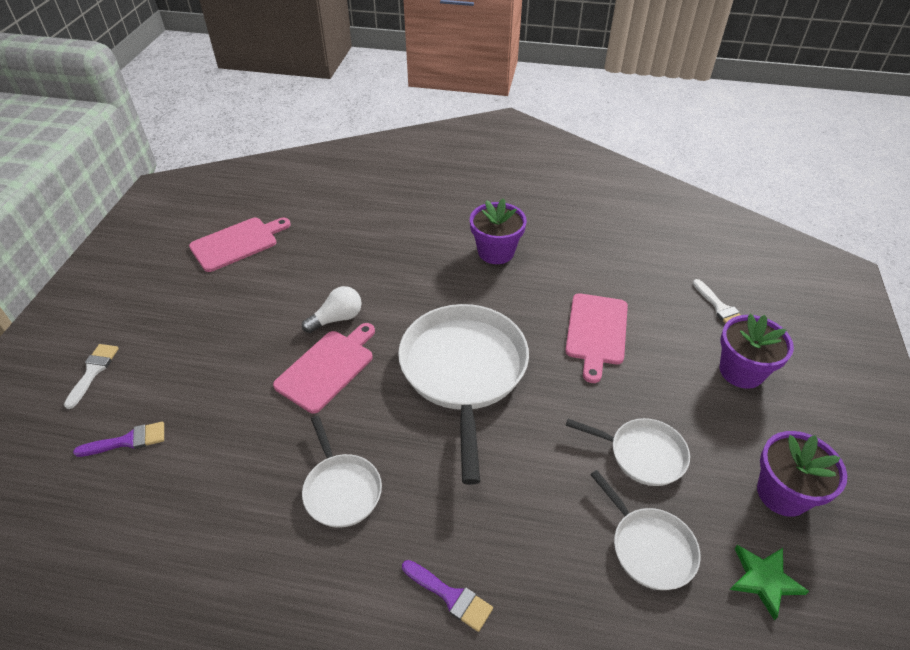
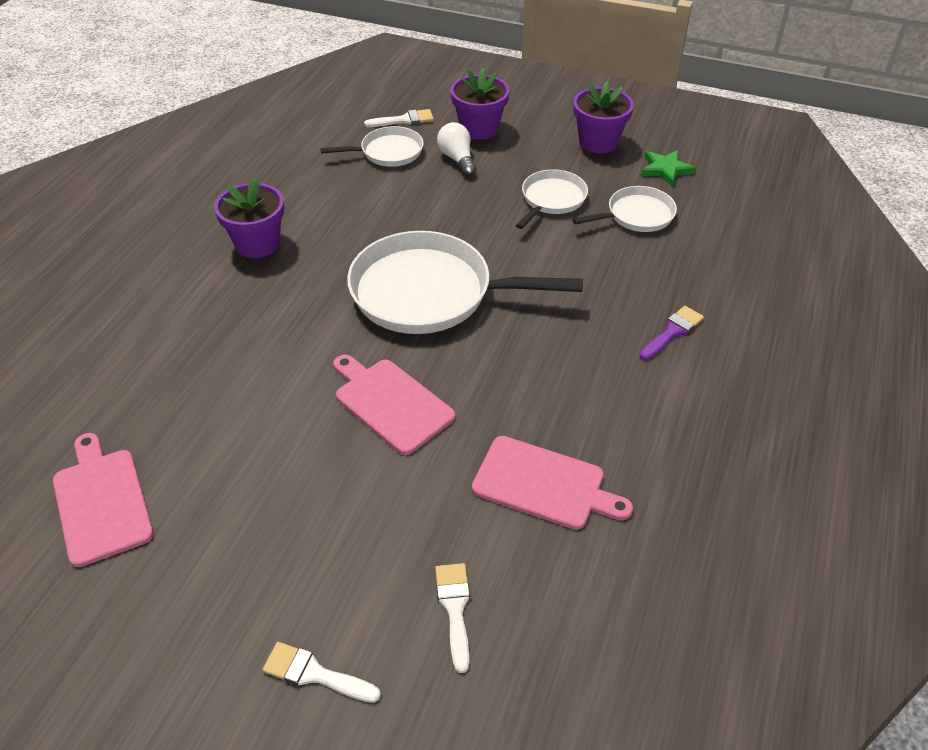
camera: 80 degrees left, 0 degrees up
(128, 441) = (454, 608): purple brush -> white brush
(337, 318) = (312, 391): white light bulb -> white light bulb (457, 159)
(341, 489) = (558, 398): white pan -> white pan (388, 152)
(596, 332) = (407, 196): pink cutting board -> pink cutting board (544, 484)

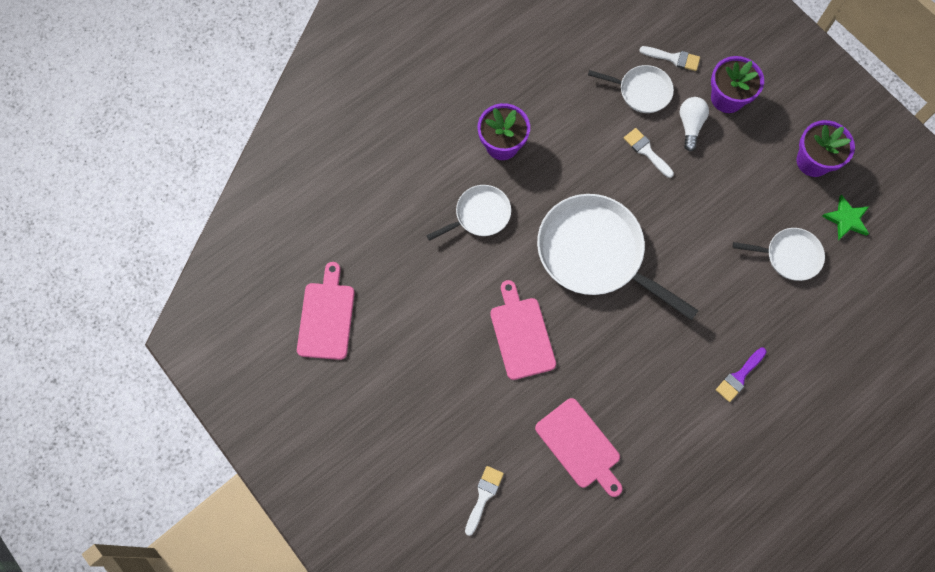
camera: 30 degrees right, 25 degrees up
(314, 674) = (393, 491): white brush -> white brush (646, 151)
(552, 199) = (735, 206): white pan -> white pan (479, 215)
(672, 332) = (739, 376): purple brush -> purple brush turned 150 degrees clockwise

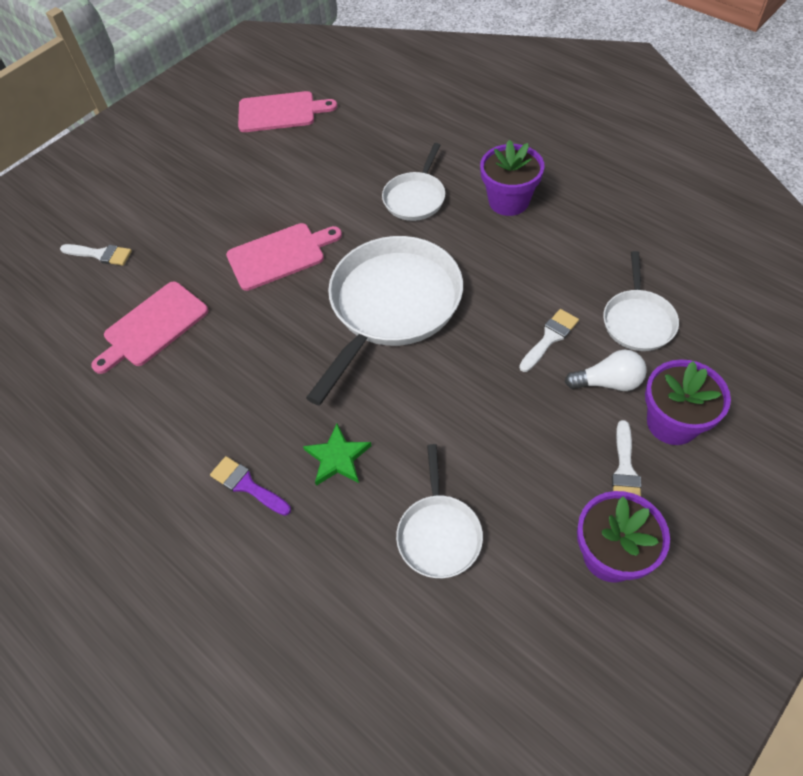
camera: 85 degrees right, 15 degrees down
(479, 215) = (415, 198): white pan -> white pan turned 60 degrees clockwise
(673, 58) = (707, 349): white brush -> white brush (625, 470)
(846, 219) = (523, 616): green star -> green star (337, 458)

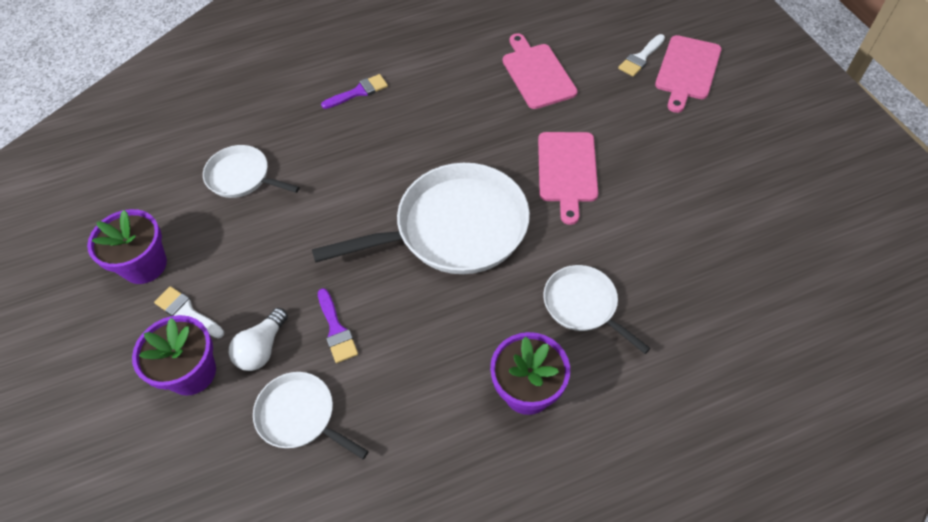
camera: 115 degrees right, 0 degrees up
(280, 112) = (798, 236): pink cutting board -> pink cutting board (687, 70)
(337, 458) = (340, 144): green star -> none
(392, 306) = (454, 228): white pan -> white pan turned 75 degrees counterclockwise
(550, 338) = (336, 330): white brush -> purple brush

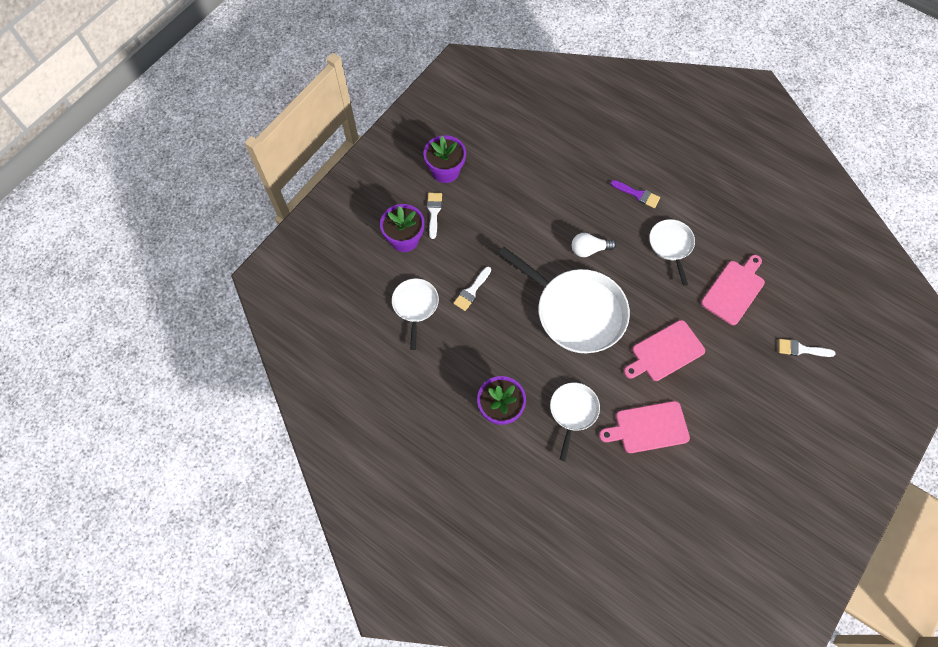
camera: 55 degrees right, 10 degrees up
(242, 177) = (531, 176): white pan -> white pan (671, 245)
(262, 348) = (438, 262): white light bulb -> white light bulb (589, 249)
(336, 330) = (472, 291): purple brush -> white brush
(687, 70) = (812, 386): pink cutting board -> pink cutting board (648, 427)

